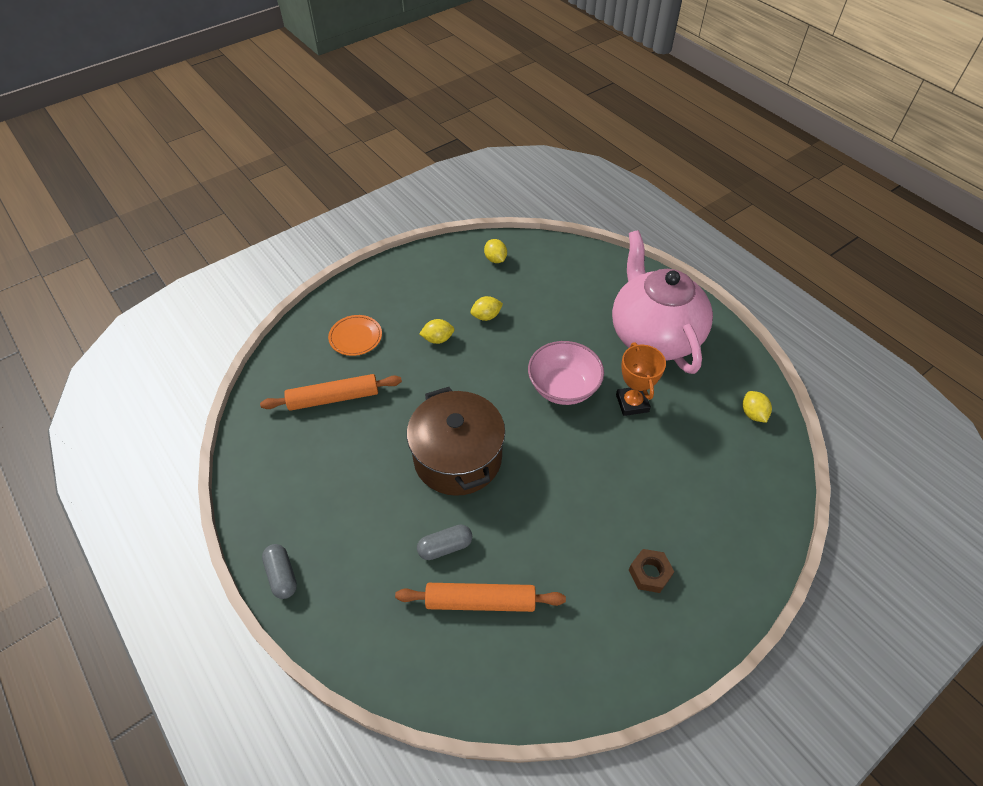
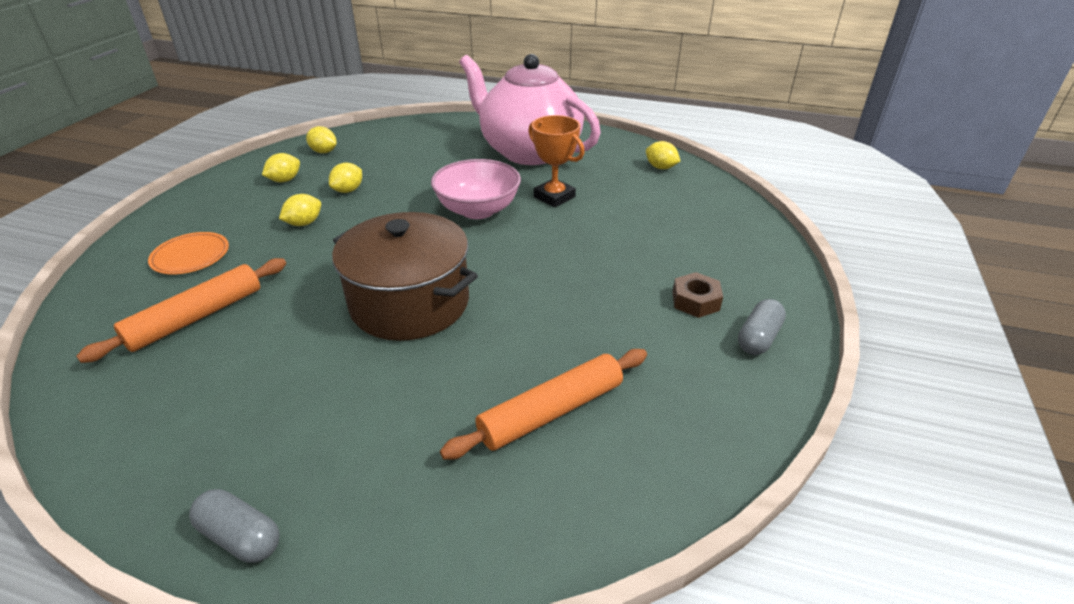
camera: 35 degrees left, 15 degrees down
(445, 547) = (463, 384): grey capsule -> grey capsule (758, 338)
(450, 282) = (285, 180): none -> yellow lemon

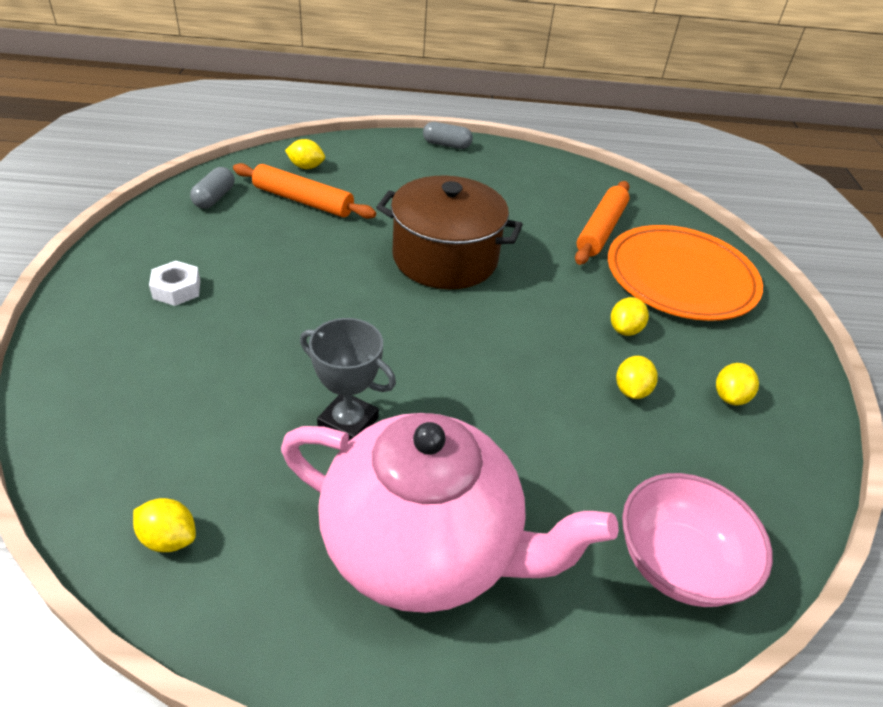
camera: 160 degrees right, 5 degrees up
(191, 256) = (680, 277): orange plate -> orange plate, size x2.12
(324, 152) = (756, 475): yellow lemon -> yellow lemon (306, 167)
(478, 210) = (443, 380): pink bowl -> pink bowl (678, 563)
(551, 411) = (303, 201): orange rolling pin -> orange rolling pin turned 75 degrees clockwise
(554, 197) = (348, 423): orange trophy -> grey trophy
(695, 301) = (177, 289): brown nut -> white nut
(758, 338) = (128, 262): grey capsule -> grey capsule (214, 198)

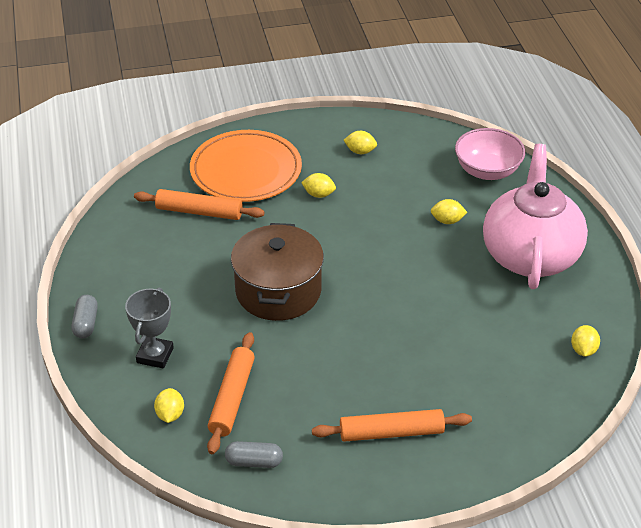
camera: 100 degrees left, 0 degrees up
(177, 289) = (391, 433): white nut -> orange rolling pin
(348, 423) = (468, 302): grey trophy -> grey trophy (155, 355)
(631, 391) = (376, 189): yellow lemon -> yellow lemon (447, 221)

